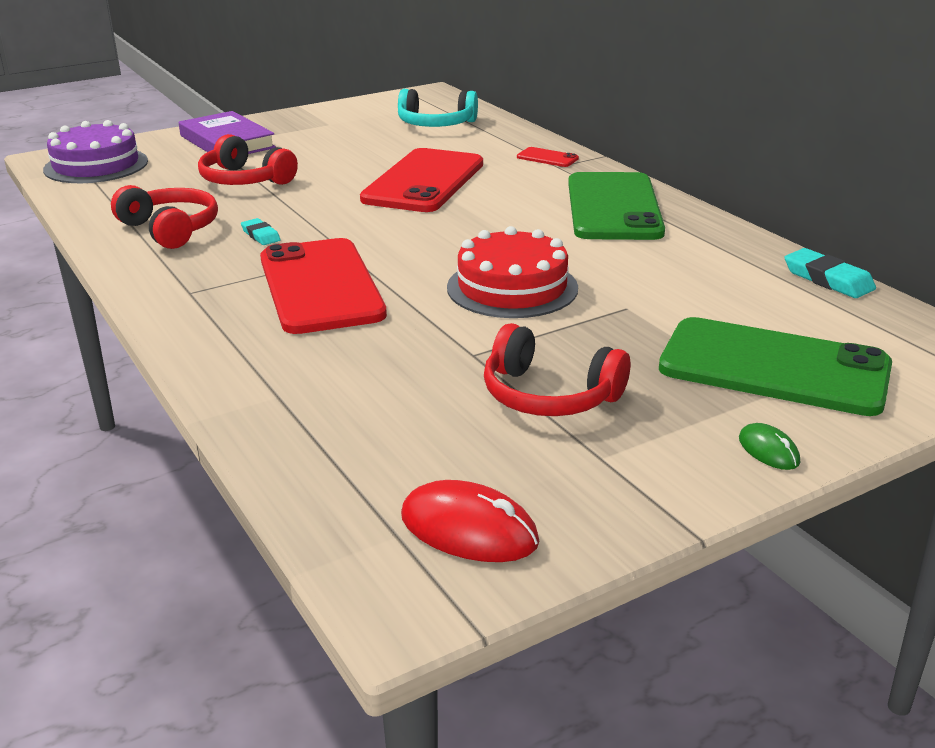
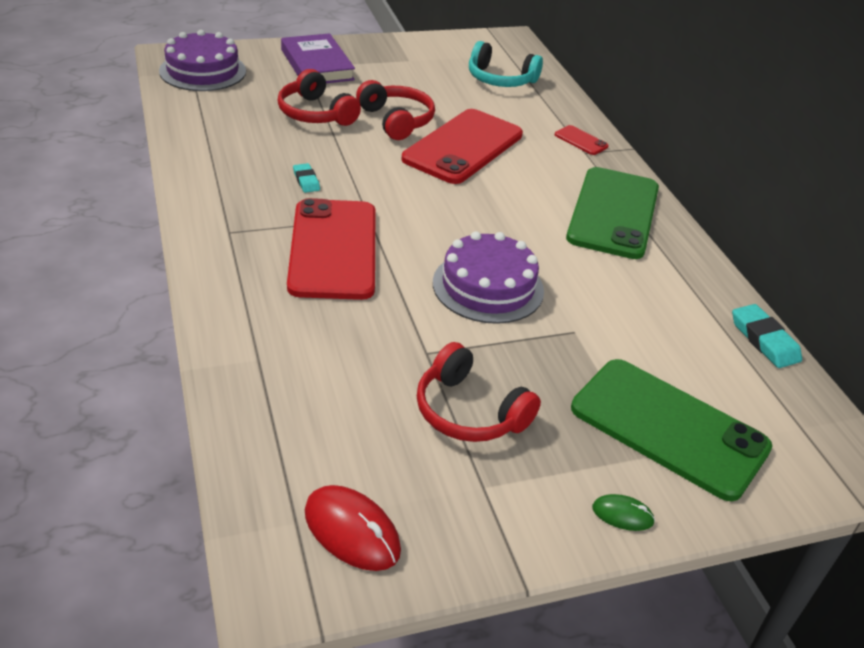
camera: 10 degrees right, 10 degrees up
(170, 229) = (237, 158): red headphones -> red headphones (396, 120)
(512, 287) = (488, 286): red cake -> purple cake
(768, 450) = (622, 515): green mouse -> green mouse turned 60 degrees counterclockwise

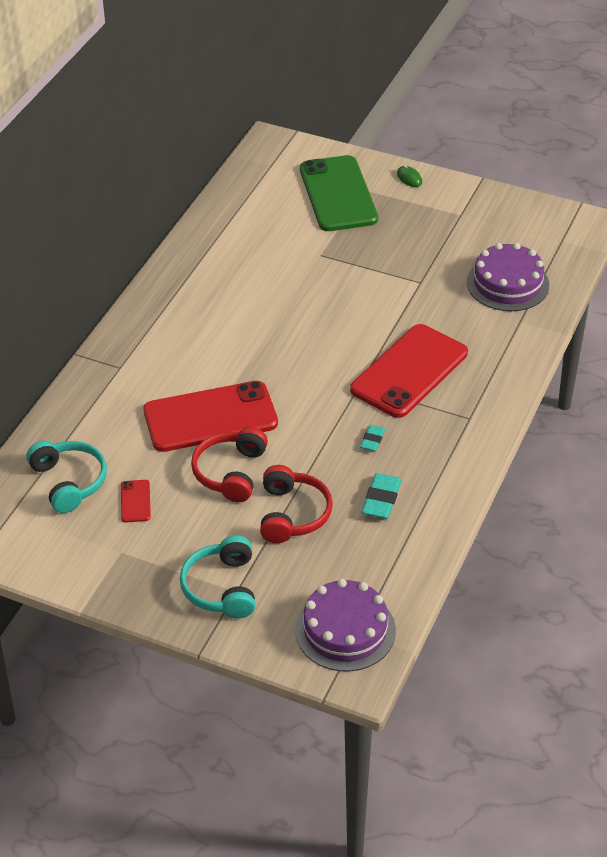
camera: 135 degrees left, 5 degrees up
(317, 65) = (222, 587): purple book -> turquoise headphones
(352, 531) = (539, 227): red mouse -> none
(469, 412) = (430, 245): red headphones -> none
(488, 286) = (337, 301): purple cake -> purple cake (507, 283)
(581, 140) = (105, 379): red phone -> red phone (135, 501)
(613, 213) = (181, 310): green phone -> none
(764, 340) = (219, 203): turquoise eraser -> turquoise eraser (381, 499)

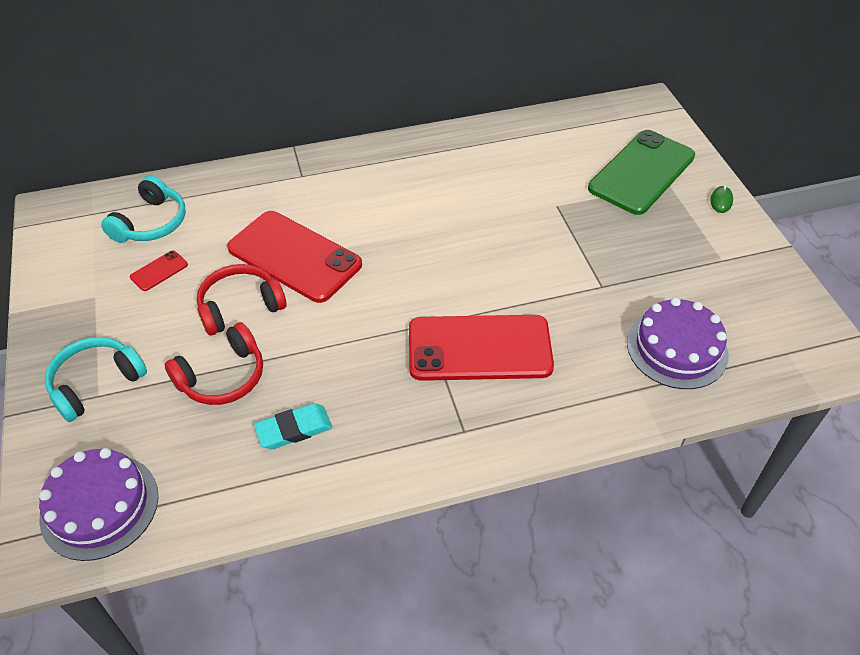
camera: 50 degrees right, 5 degrees up
(372, 440) = (365, 376): turquoise eraser -> none

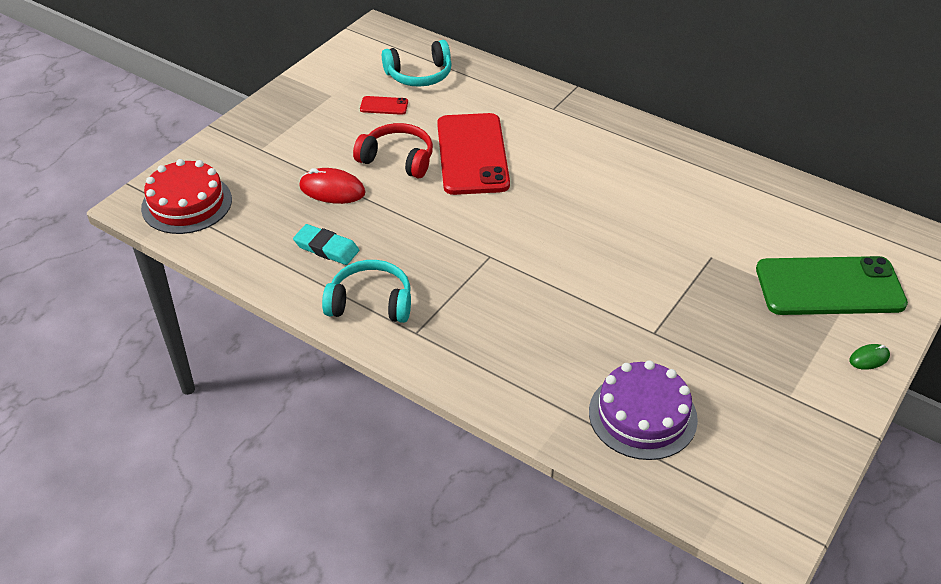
camera: 50 degrees right, 5 degrees down
(96, 383) = (268, 142): turquoise headphones -> turquoise headphones (370, 303)
(99, 506) = (187, 203): purple cake -> red cake
(222, 377) = (332, 190): red headphones -> red mouse
(479, 348) = (501, 297): red phone -> none

